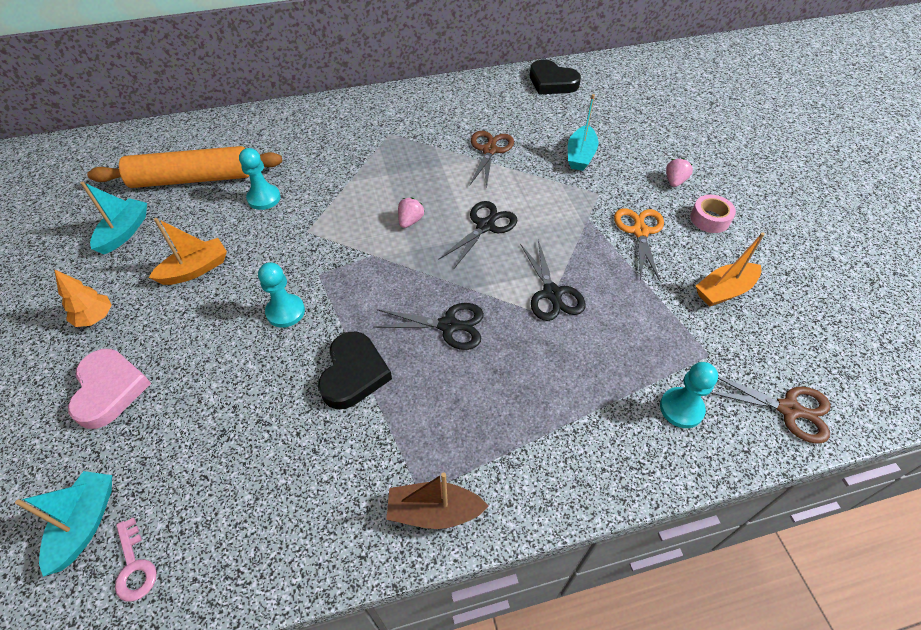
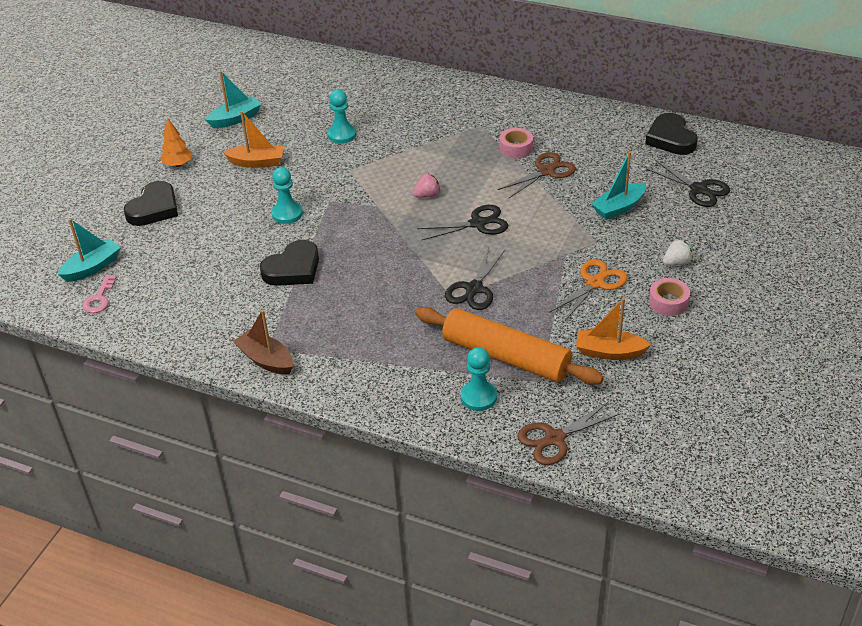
camera: 40 degrees right, 10 degrees down
(109, 390) = (154, 208): pink heart -> black heart
(192, 179) = (307, 100): orange rolling pin -> orange rolling pin (506, 356)
(442, 141) = (516, 148): none -> pink tape
(448, 325) = (380, 272): black scissors -> black scissors (698, 189)
(674, 181) = (676, 262): pink strawberry -> white strawberry
(788, 409) = (555, 438): brown scissors -> brown scissors turned 90 degrees clockwise

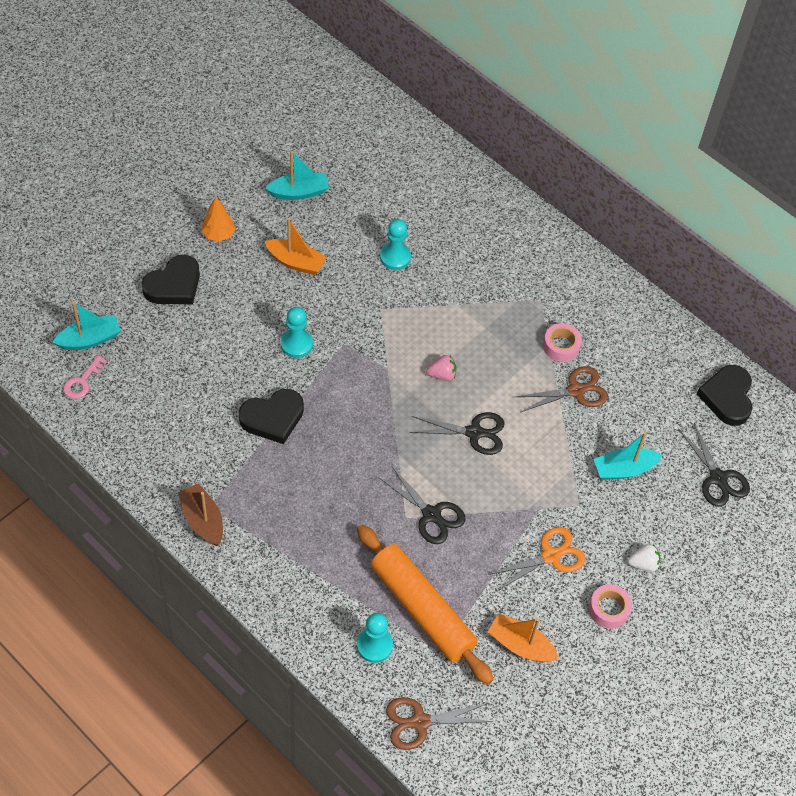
camera: 15 degrees right, 15 degrees up
(474, 289) = (431, 514): black scissors -> black scissors turned 90 degrees counterclockwise

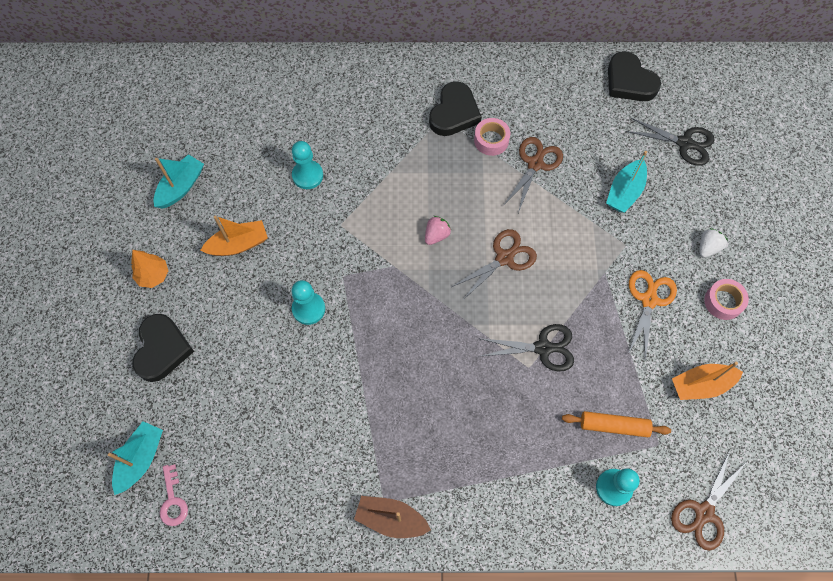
camera: 40 degrees left, 10 degrees up
(273, 418) = (354, 384): black heart -> black heart (454, 113)
(422, 609) = (614, 426): orange rolling pin -> orange rolling pin, size x0.52
(474, 432) = (504, 258): black scissors -> brown scissors

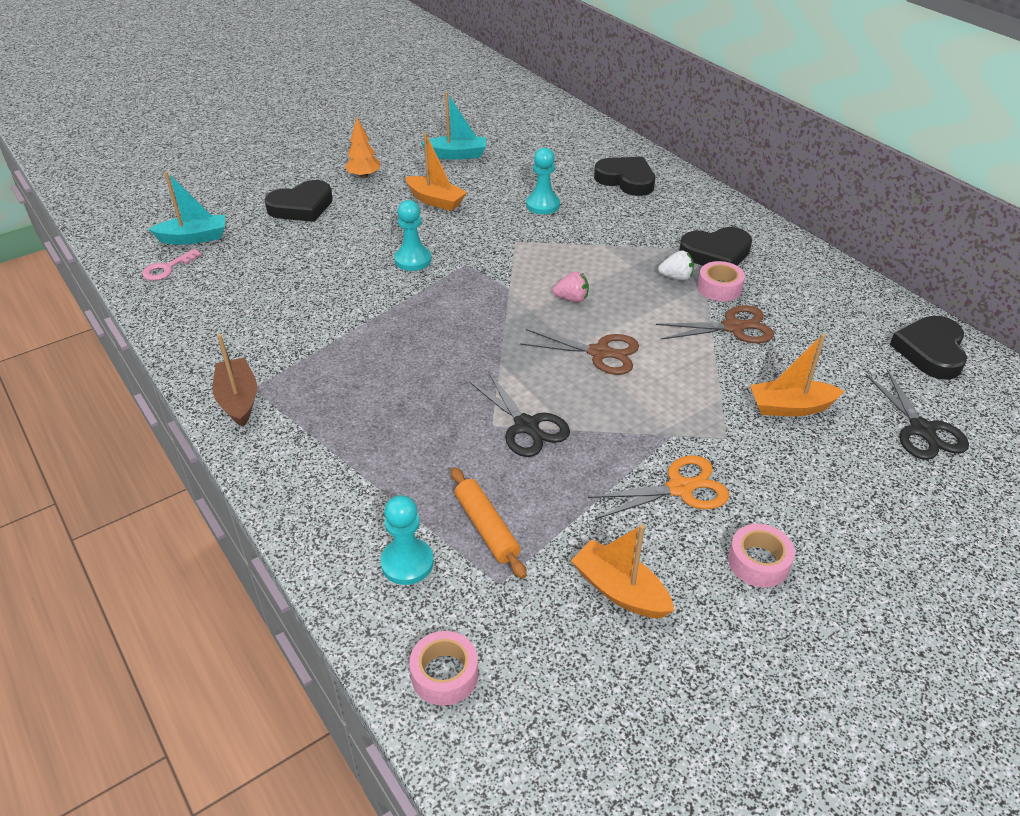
camera: 55 degrees right, 25 degrees down
(320, 98) = (626, 180): none -> black heart
(624, 192) = (790, 407): turquoise boat -> orange boat
(704, 512) = (444, 674): brown scissors -> pink tape
(708, 247) = (814, 513): white strawberry -> white strawberry (676, 277)

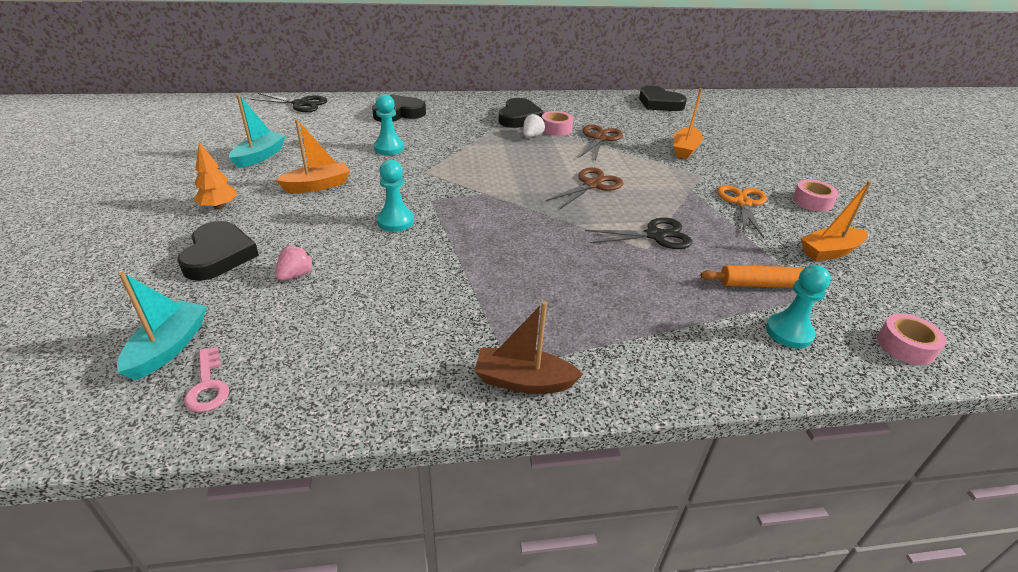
camera: 65 degrees left, 5 degrees down
(572, 299) = (521, 175): pink strawberry -> pink strawberry (296, 275)
(922, 429) = (720, 127): black scissors -> black scissors (300, 104)

